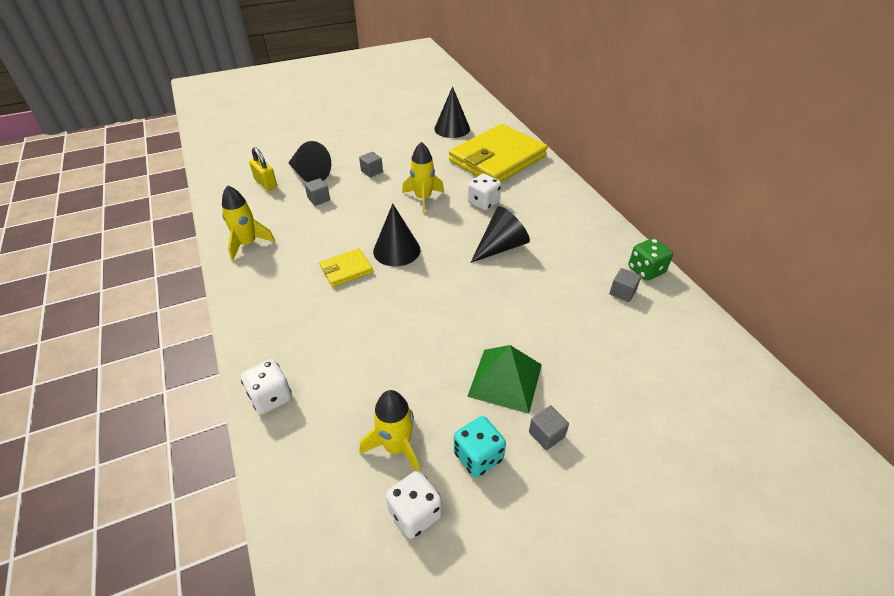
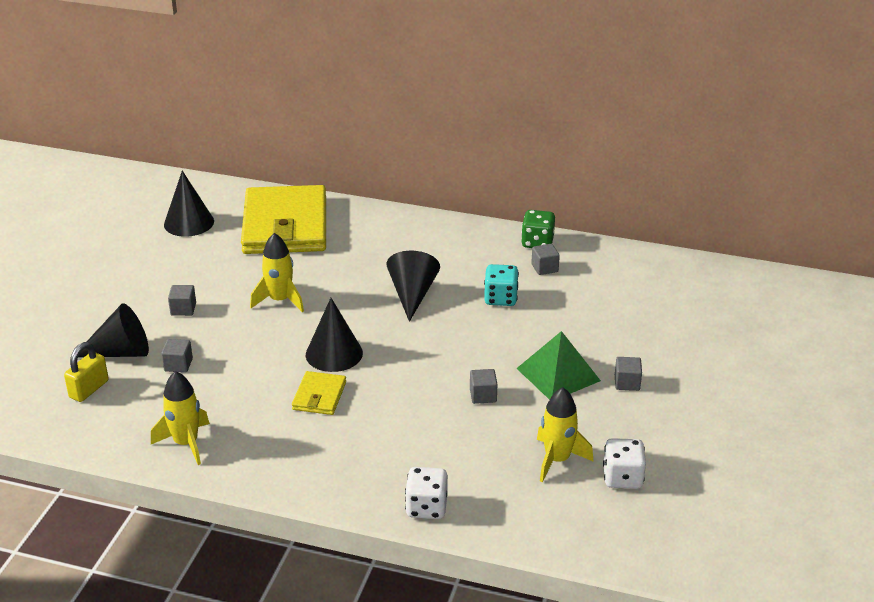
camera: 50 degrees left, 10 degrees down
(266, 183) = (89, 389): yellow padlock -> yellow padlock turned 60 degrees counterclockwise
(431, 350) = (483, 395): none -> grey cube
(478, 456) = (609, 424): turquoise dice -> turquoise dice (500, 298)
(483, 203) = (339, 270): white dice -> none

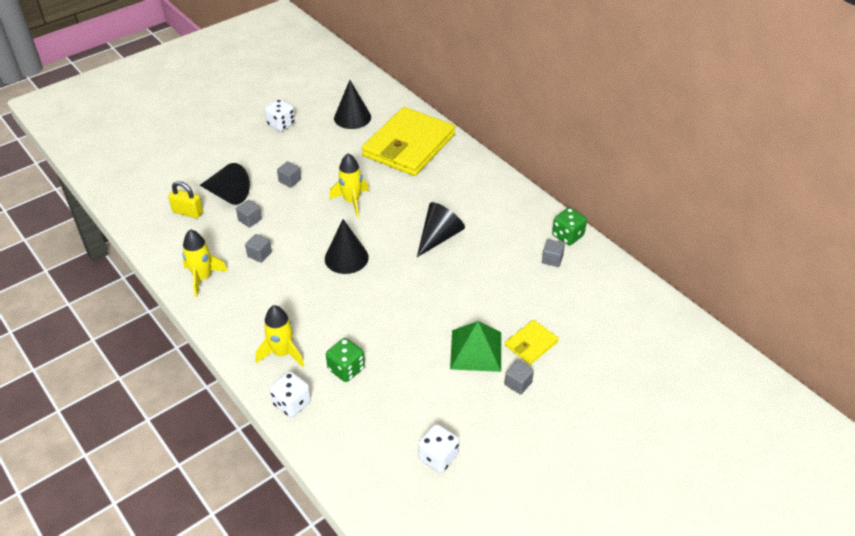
camera: 35 degrees right, 10 degrees up
(89, 389) = (188, 212): yellow padlock -> yellow padlock turned 45 degrees clockwise
(107, 260) = (281, 124): none -> white dice
(319, 396) = (307, 285): yellow wallet -> yellow wallet (531, 344)
(448, 450) = (346, 369): none -> green dice
(483, 395) = (408, 339): grey cube -> grey cube (259, 254)
(500, 298) = (496, 269): turquoise dice -> none
(557, 460) = (408, 417): yellow rocket -> yellow rocket (282, 353)

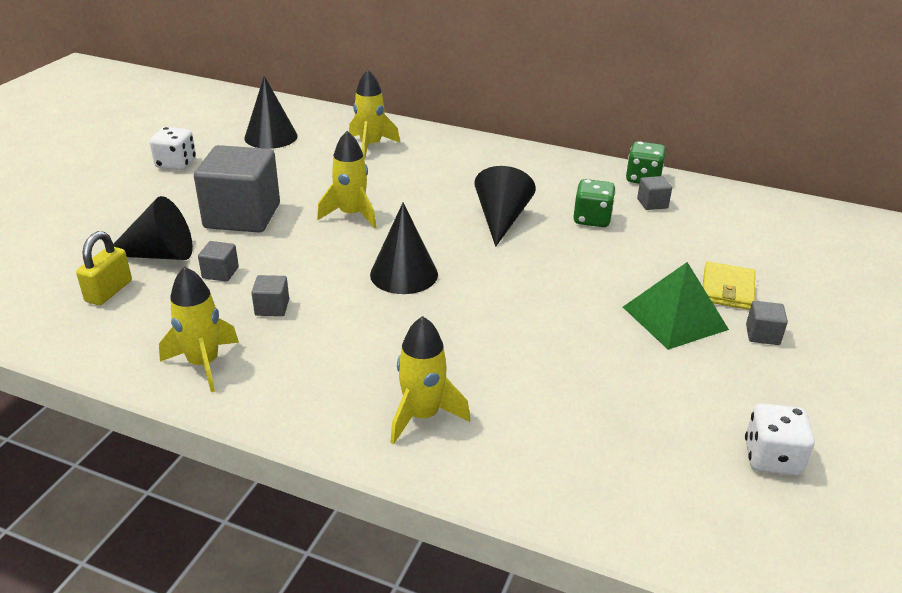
camera: 30 degrees left, 10 degrees down
(188, 212) = (109, 291): yellow padlock -> yellow padlock turned 60 degrees counterclockwise
(290, 180) = (242, 216): grey cube -> grey cube, size x2.43
(292, 403) = (501, 477): white dice -> none
(346, 369) = (535, 400): green dice -> green dice (592, 219)
(408, 145) = (370, 146): yellow wallet -> yellow rocket

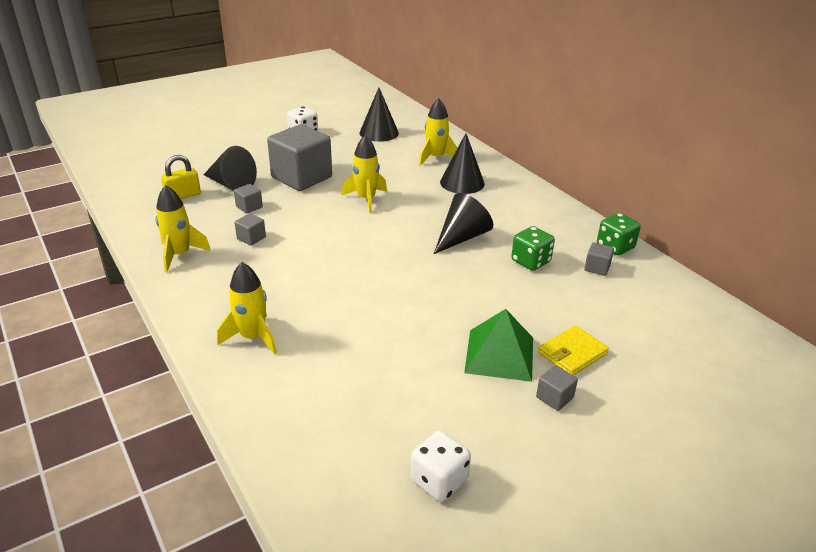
camera: 35 degrees right, 0 degrees up
(404, 274) = (351, 248): black cone -> black cone (462, 183)

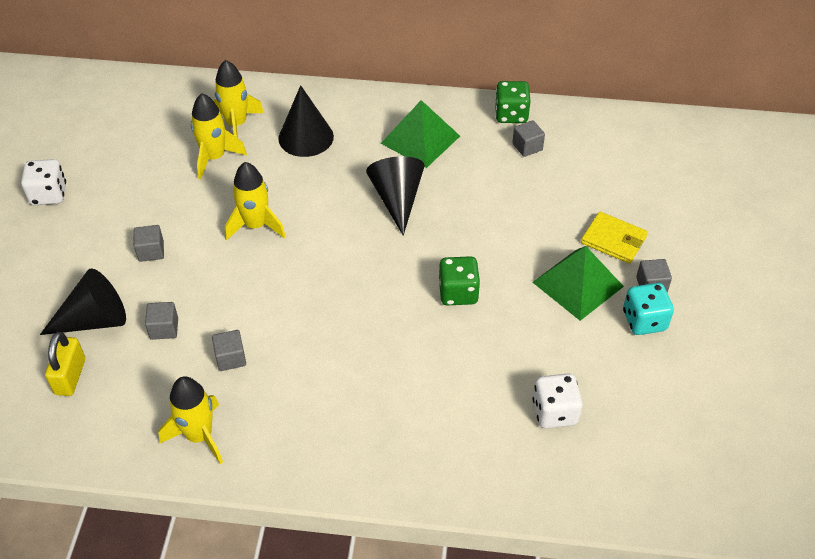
camera: 50 degrees left, 15 degrees up
(252, 337) = (405, 441): yellow rocket -> yellow rocket (214, 158)
(301, 177) = (151, 251): grey cube -> grey cube, size x0.41
(379, 133) = (128, 133): black cone -> none
(439, 481) = (680, 410): white dice -> white dice (554, 412)
(511, 411) = (644, 321): none -> turquoise dice
(528, 222) = (420, 139): none -> green pyramid
(530, 261) = (478, 180): green dice -> green dice (458, 293)
(572, 353) = (613, 240): yellow wallet -> yellow wallet turned 60 degrees counterclockwise

